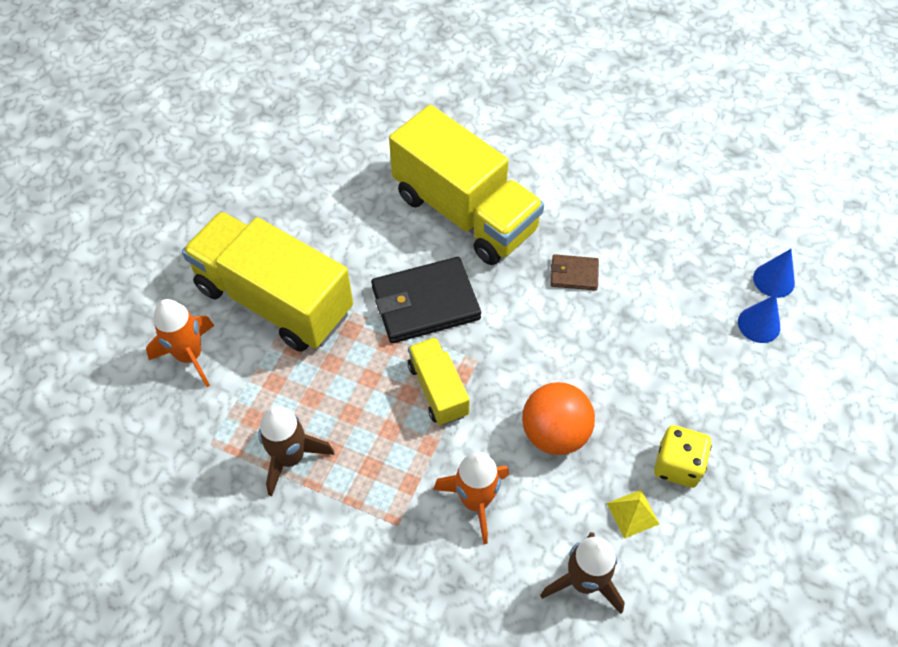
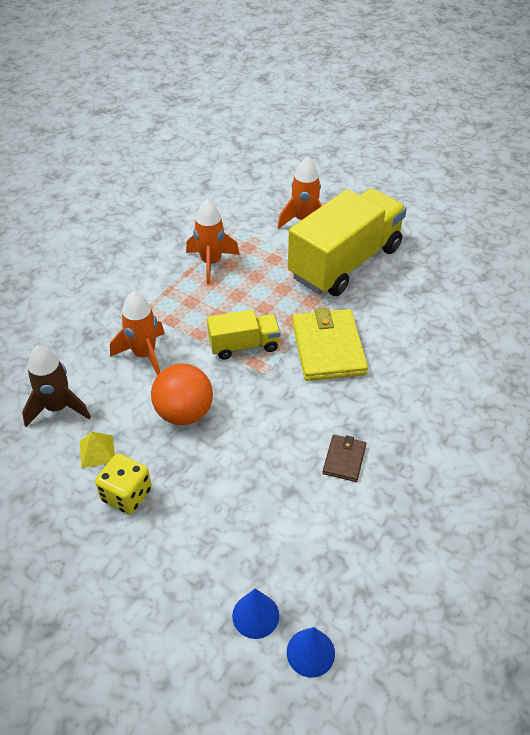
camera: 100 degrees right, 10 degrees down
(291, 457) = (211, 263): brown rocket -> orange rocket
(425, 303) = (328, 348): black wallet -> yellow wallet
(465, 212) = (425, 387): yellow truck -> none

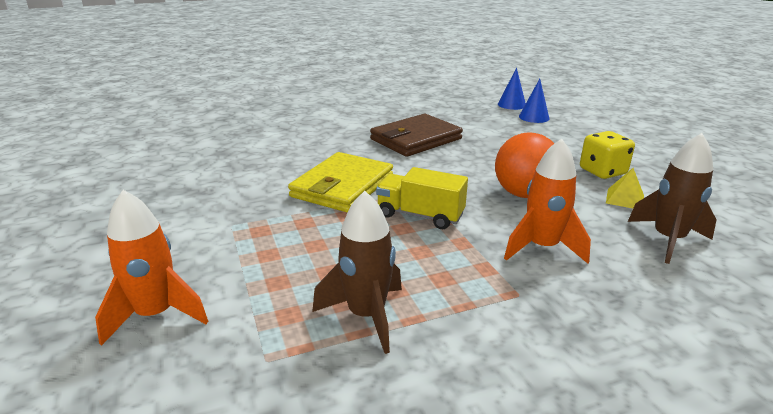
camera: 145 degrees left, 20 degrees down
(211, 263) = (366, 315): orange rocket -> brown rocket
(344, 459) = (416, 139): brown wallet -> brown wallet, size x1.99
(345, 262) = (208, 240): yellow truck -> none

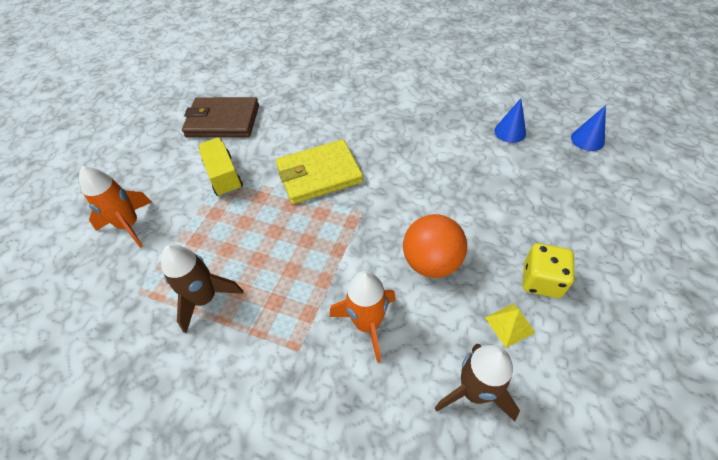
camera: 45 degrees right, 25 degrees up
(416, 139) = (433, 147): brown wallet -> brown wallet (223, 121)
(420, 215) = (331, 236): yellow truck -> yellow truck (224, 176)
(534, 117) = (584, 170): blue cone -> blue cone (510, 132)

